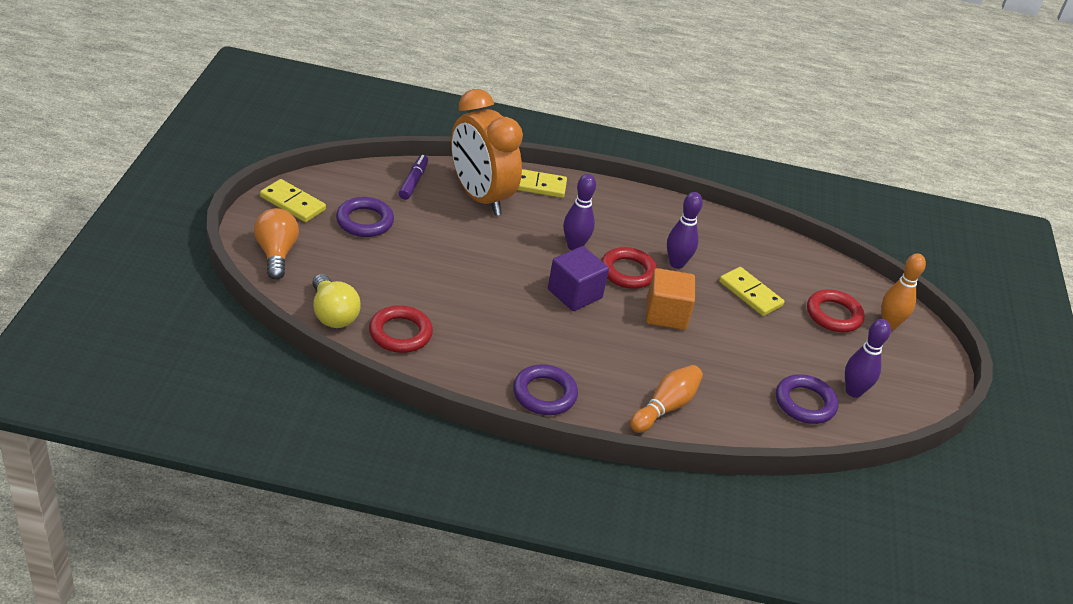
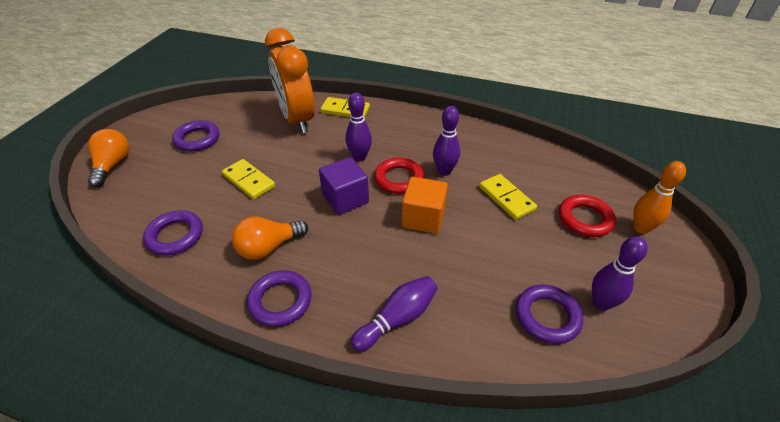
camera: 15 degrees right, 5 degrees up
(293, 203) = (150, 126): yellow domino -> yellow domino (249, 181)
(333, 314) = (127, 217): yellow light bulb -> none
(400, 333) = (175, 236): red ring -> purple ring
(413, 182) = (250, 109): purple marker -> none
(510, 344) = (269, 247): none -> orange light bulb
(665, 407) = (397, 319): orange bowling pin -> purple bowling pin

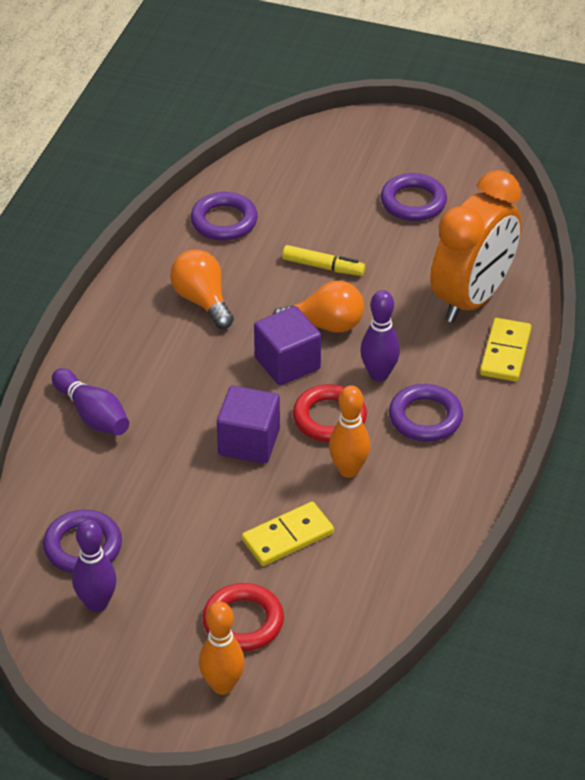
camera: 90 degrees right, 0 degrees up
(113, 165) = (351, 139): orange light bulb -> orange light bulb (325, 325)
(249, 181) = (323, 267): yellow domino -> yellow marker
(280, 301) = (124, 319): purple ring -> purple ring (425, 417)
(297, 119) = (472, 298): orange clock -> orange clock turned 150 degrees clockwise
(423, 218) = (249, 442): orange cube -> purple cube
(444, 171) = (348, 470): purple bowling pin -> orange bowling pin

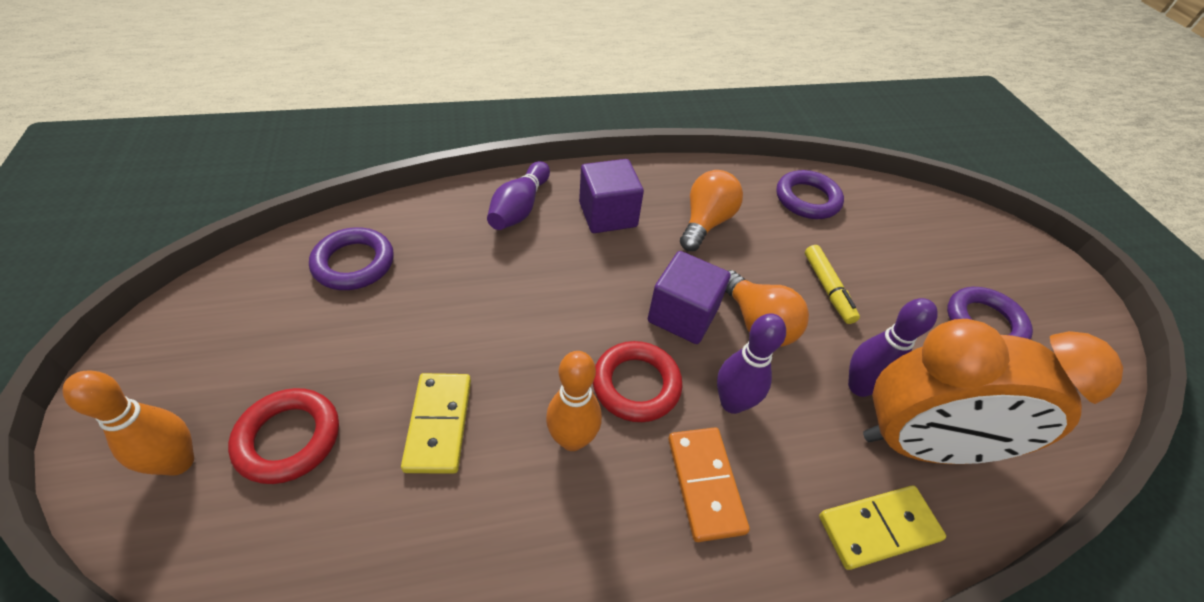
camera: 55 degrees right, 5 degrees up
(97, 603) = (281, 302): purple bowling pin -> purple bowling pin (859, 386)
(249, 442) = (557, 329): purple cube -> purple cube (608, 215)
(287, 536) = (439, 424): yellow domino -> yellow domino turned 60 degrees clockwise
(425, 417) = (705, 484): purple ring -> orange domino

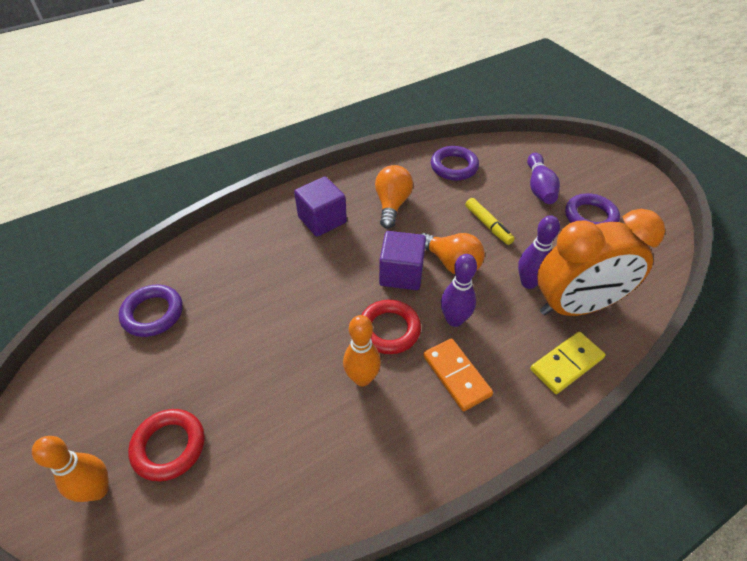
camera: 15 degrees left, 0 degrees up
(439, 424) = (269, 400): yellow domino -> none
(520, 208) = (256, 234): purple bowling pin -> purple bowling pin (539, 187)

